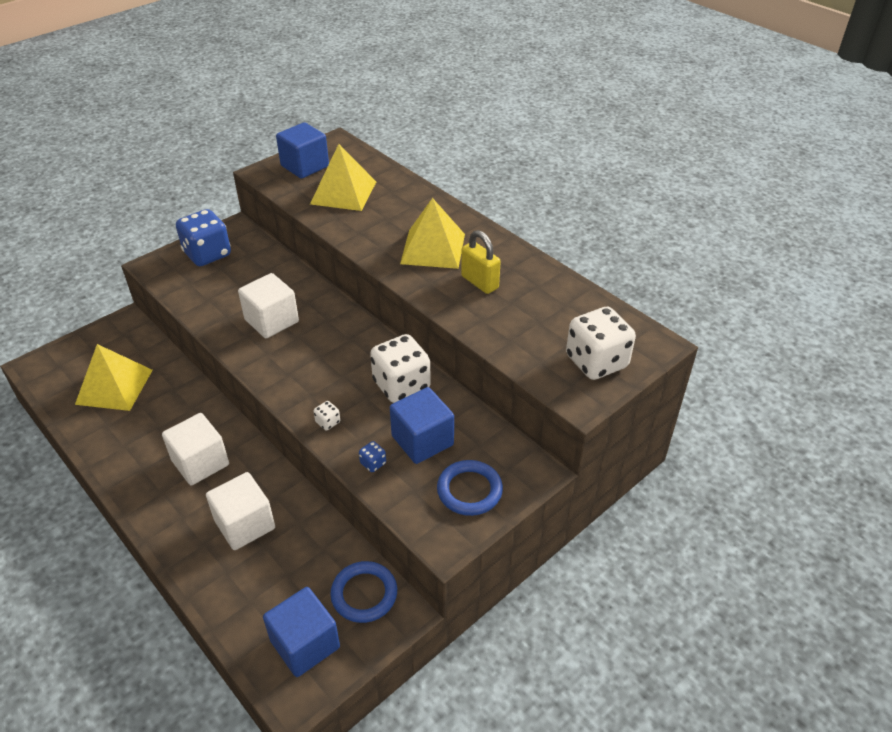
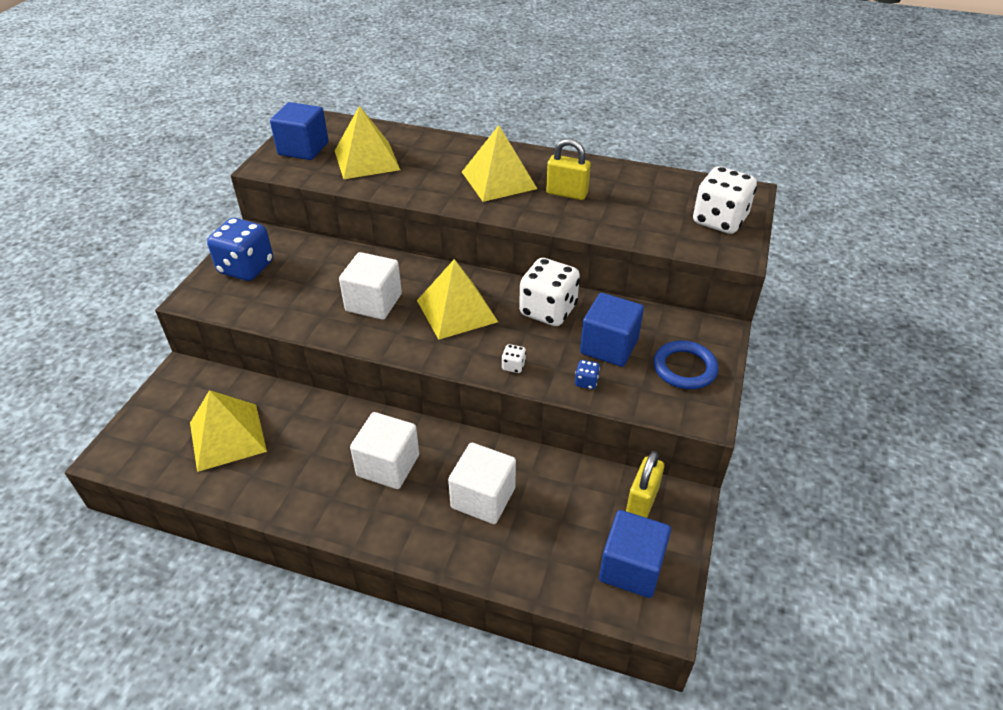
camera: 30 degrees left, 0 degrees up
(328, 354) = (457, 311): none -> yellow pyramid
(364, 594) = (642, 502): blue ring -> yellow padlock

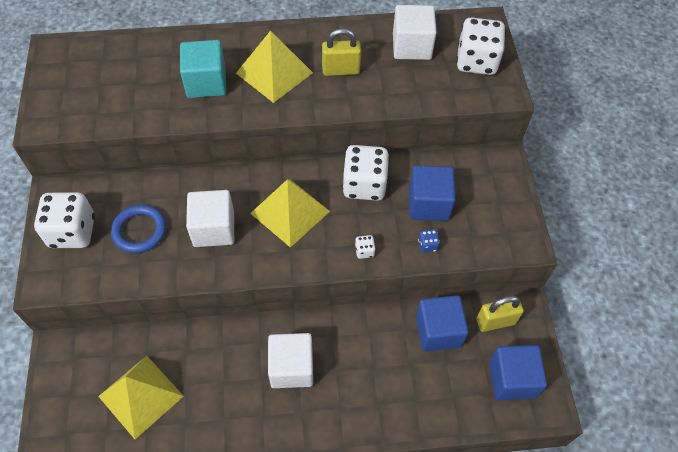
camera: 25 degrees left, 15 degrees up
(246, 268) = (72, 232): blue dice -> white dice
(303, 148) = (67, 90): blue cube -> blue cube (438, 331)
(366, 160) = (138, 85): yellow pyramid -> none
(429, 172) = (206, 82): none -> turquoise cube
(483, 498) = (380, 366): white cube -> white cube (411, 46)
(642, 502) = (495, 321): yellow padlock -> yellow padlock turned 75 degrees clockwise
(684, 368) = (493, 204): blue ring -> blue ring (139, 231)

